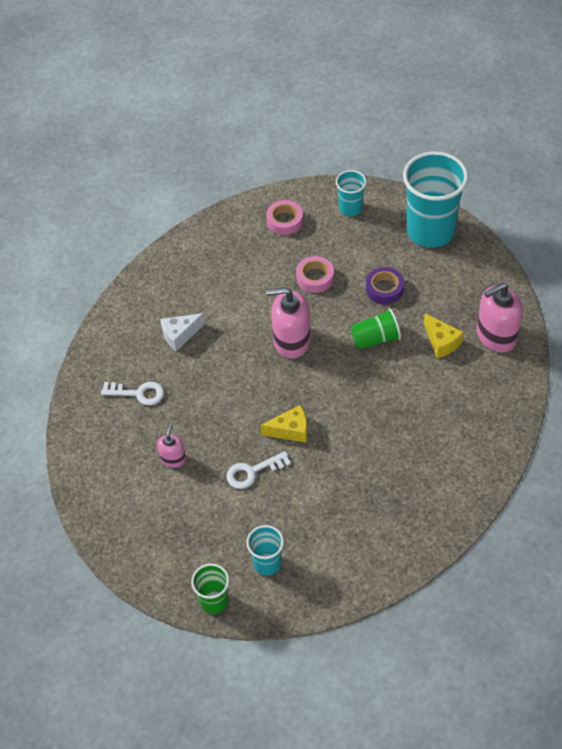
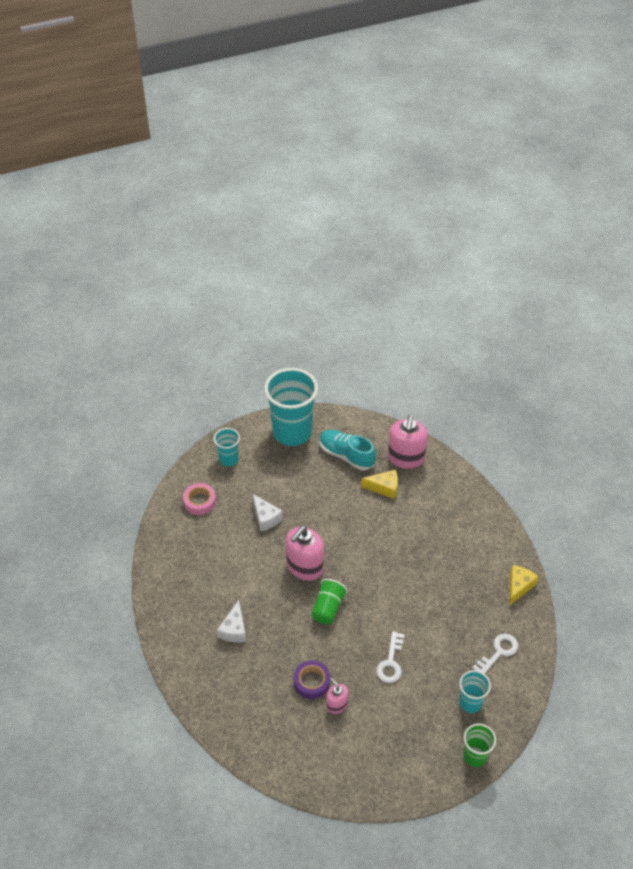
camera: 55 degrees left, 5 degrees down
(138, 393) = (260, 690): white key -> white key (498, 652)
(290, 430) = (377, 617): yellow cheese -> yellow cheese (518, 587)
(315, 278) = (266, 518): pink tape -> white cheese
(375, 338) = (348, 520): green cup -> green cup (328, 608)
(384, 289) = (313, 487): purple tape -> purple tape (312, 682)
(448, 288) = (346, 455): none -> turquoise shoe

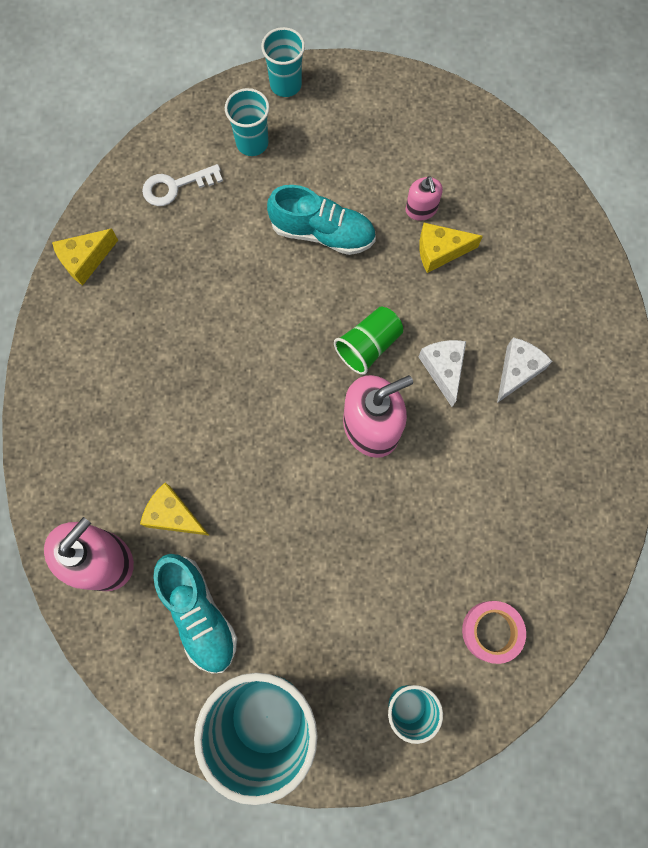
camera: 155 degrees left, 25 degrees up
(266, 518) = (393, 545): white cheese -> white cheese (443, 369)
(312, 682) = (440, 251): purple tape -> yellow cheese
(391, 662) = (322, 233): white key -> turquoise shoe
(475, 755) = (285, 85): green cup -> turquoise cup

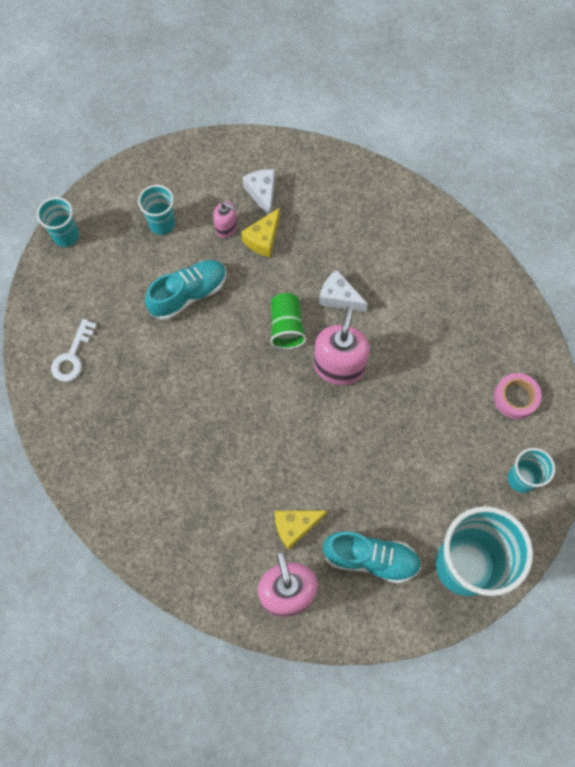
camera: 50 degrees left, 5 degrees down
(85, 260) = (71, 452): yellow cheese -> none
(252, 143) = (87, 287): turquoise cup -> turquoise cup (162, 223)
(517, 371) = (375, 259): white cheese -> white cheese (262, 194)

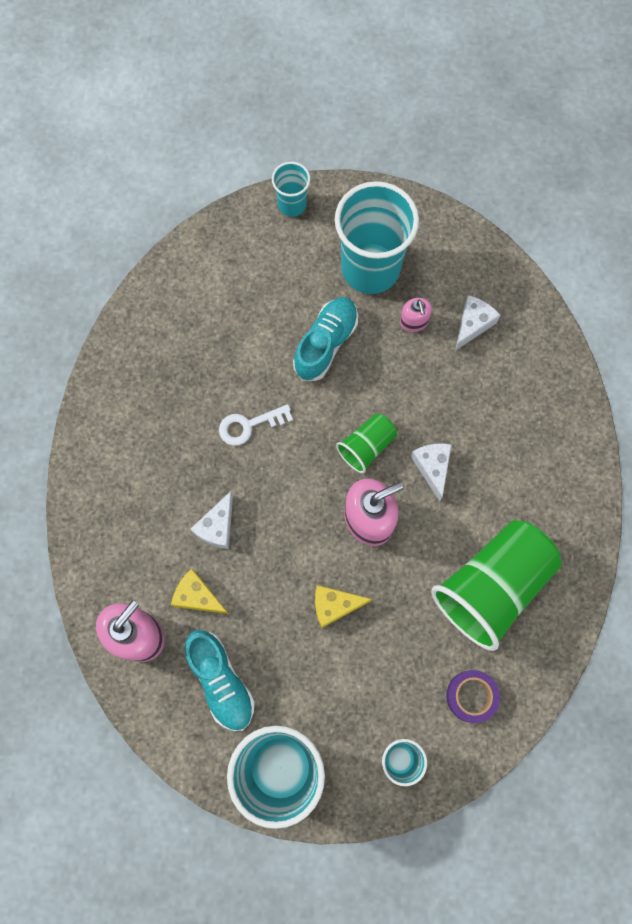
camera: 50 degrees right, 5 degrees up
(72, 356) = (194, 300): white key -> white key (249, 425)
(162, 223) = (370, 268): turquoise cup -> turquoise cup, size x2.02
(189, 294) = (326, 343): turquoise shoe -> turquoise shoe turned 75 degrees counterclockwise
(256, 472) = (217, 527): none -> white cheese
(263, 239) = (430, 360): yellow cheese -> yellow cheese (334, 606)
(451, 326) = (492, 586): none -> green cup
(515, 398) = (471, 696): pink tape -> purple tape

